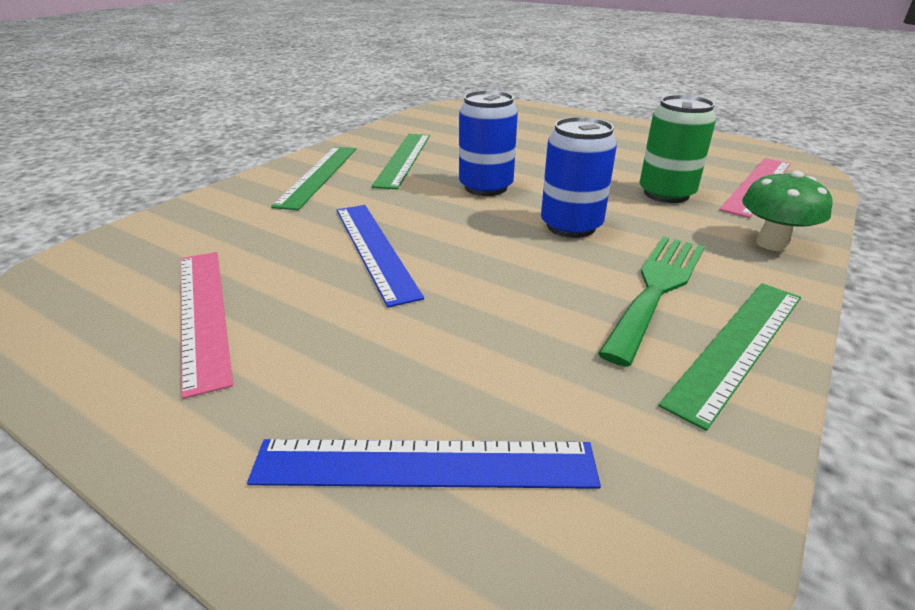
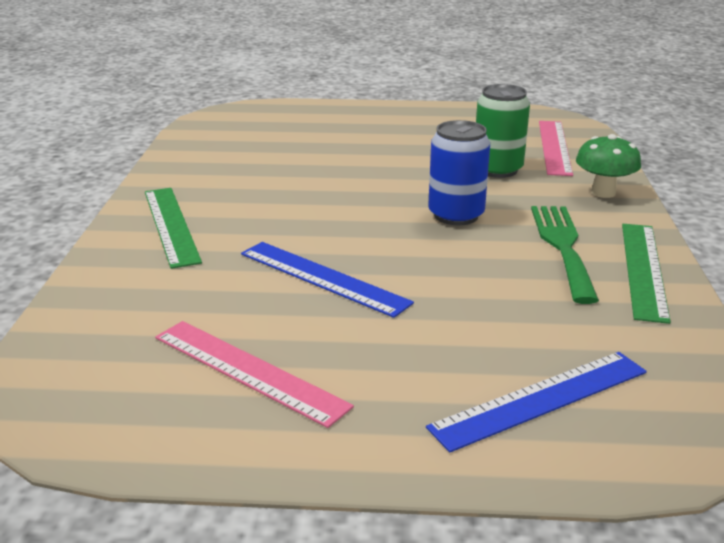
camera: 30 degrees left, 5 degrees down
(404, 159) = (236, 188): green ruler -> none
(486, 187) = (348, 198): blue can -> none

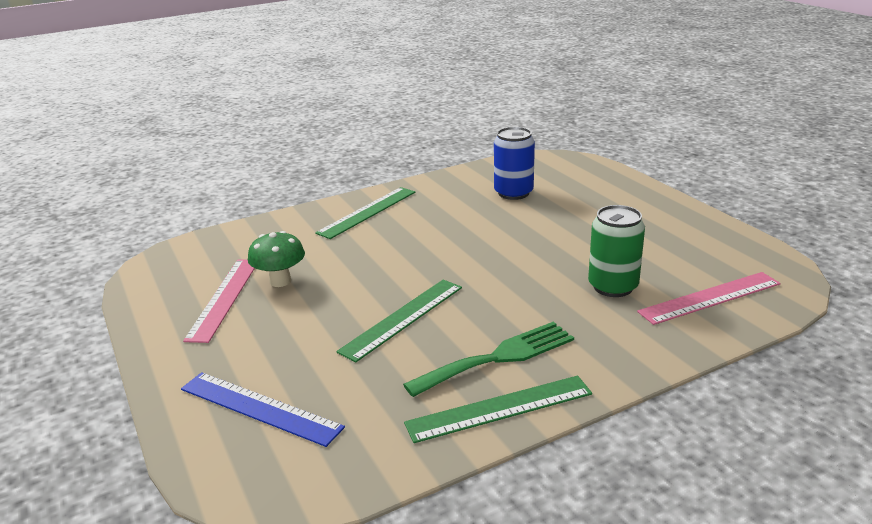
camera: 60 degrees right, 0 degrees up
(322, 278) = (348, 281): blue ruler -> none
(443, 270) = (403, 318): none -> green ruler
(456, 215) = (498, 296): blue can -> blue can (513, 193)
(603, 192) = (638, 350): green mushroom -> green mushroom (280, 281)

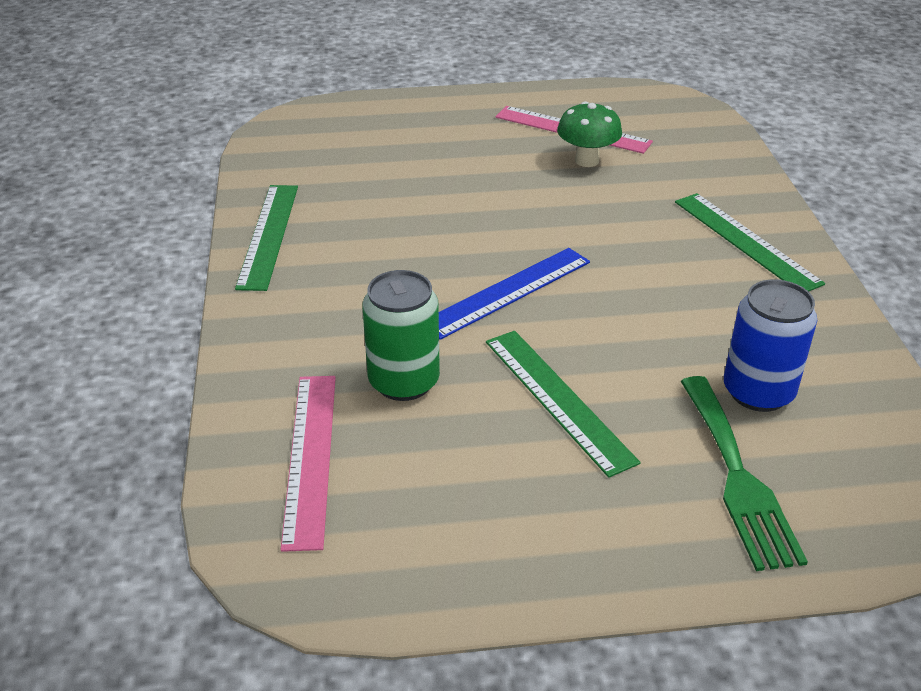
camera: 110 degrees right, 10 degrees up
(260, 407) = (379, 131): blue ruler -> blue ruler (508, 292)
(403, 318) = (455, 217): green ruler -> green ruler (557, 399)
(498, 357) = (339, 254): green fork -> green fork (738, 477)

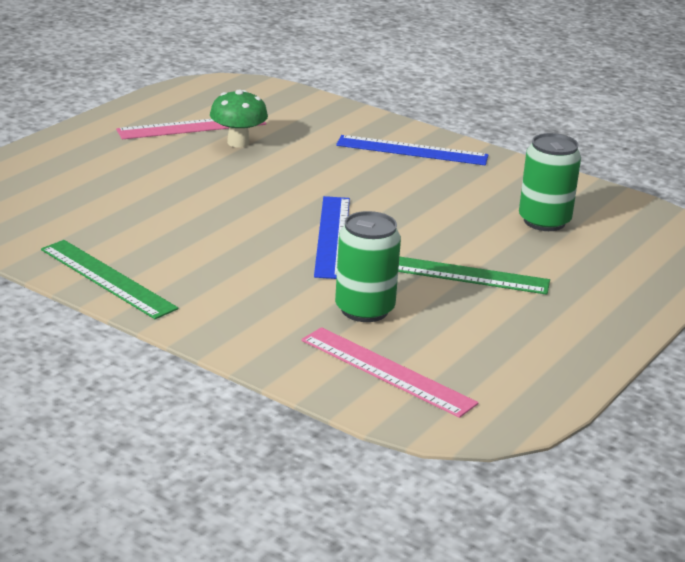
camera: 50 degrees left, 10 degrees down
(738, 477) = (599, 262): green fork -> none
(746, 241) = (412, 150): green ruler -> blue ruler
(758, 392) = (544, 221): blue can -> green can

